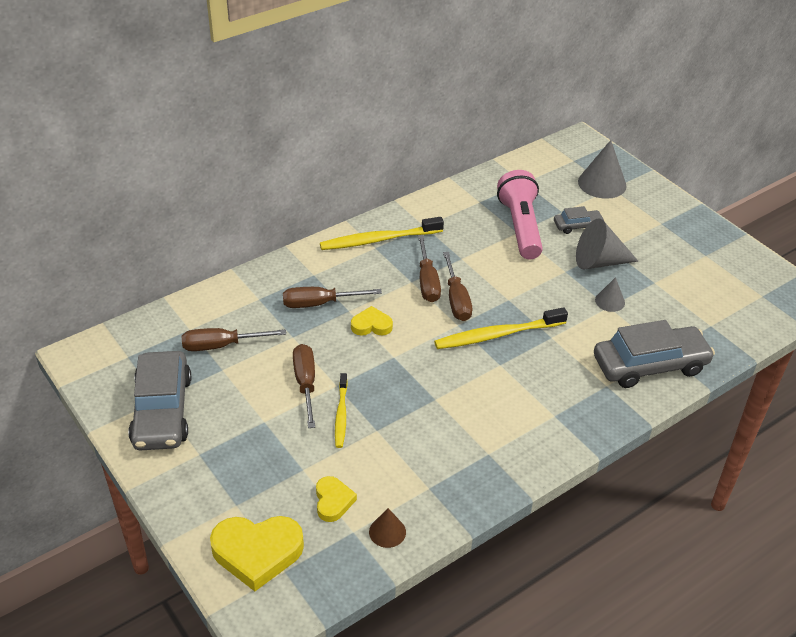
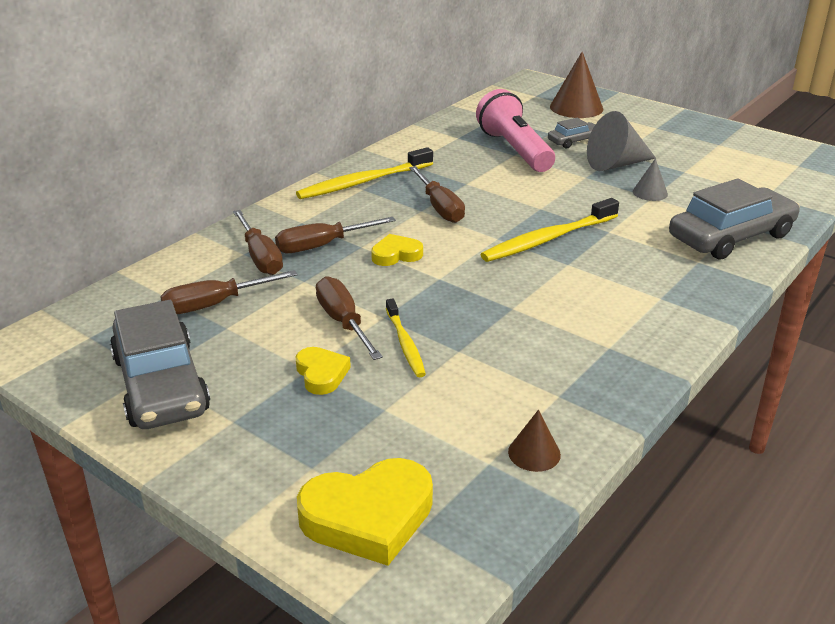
camera: 15 degrees left, 10 degrees down
(333, 501) = (443, 435): yellow heart -> yellow heart (321, 374)
(456, 300) = (482, 217): brown screwdriver -> brown screwdriver (260, 257)
(602, 183) = (576, 107): grey cone -> brown cone

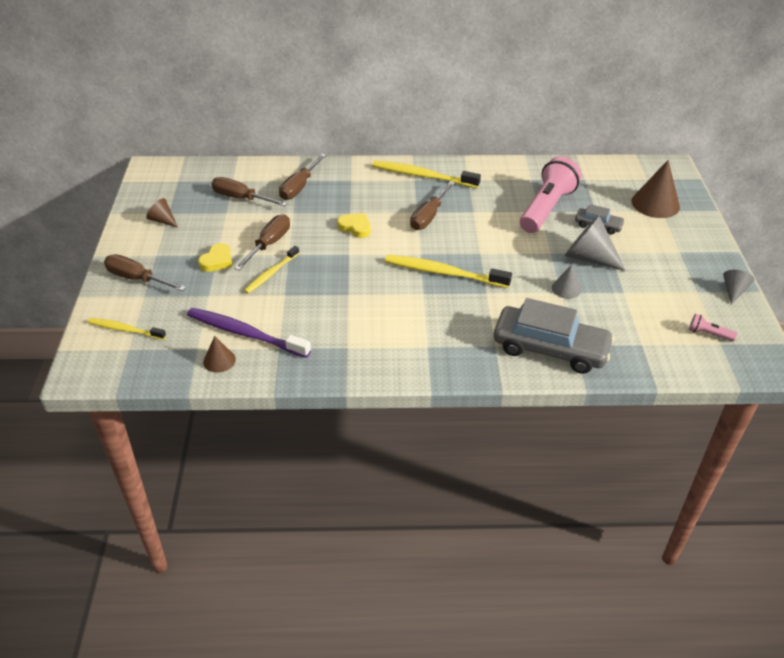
camera: 50 degrees right, 10 degrees up
(160, 384) = (162, 220): grey car -> brown cone
(322, 246) = (334, 199): brown screwdriver -> brown screwdriver (137, 279)
(368, 517) = (125, 329): yellow heart -> yellow toothbrush
(501, 410) = (245, 333): none -> purple toothbrush
(735, 131) = (733, 291): none -> grey cone
(781, 164) = (708, 334): none -> pink flashlight

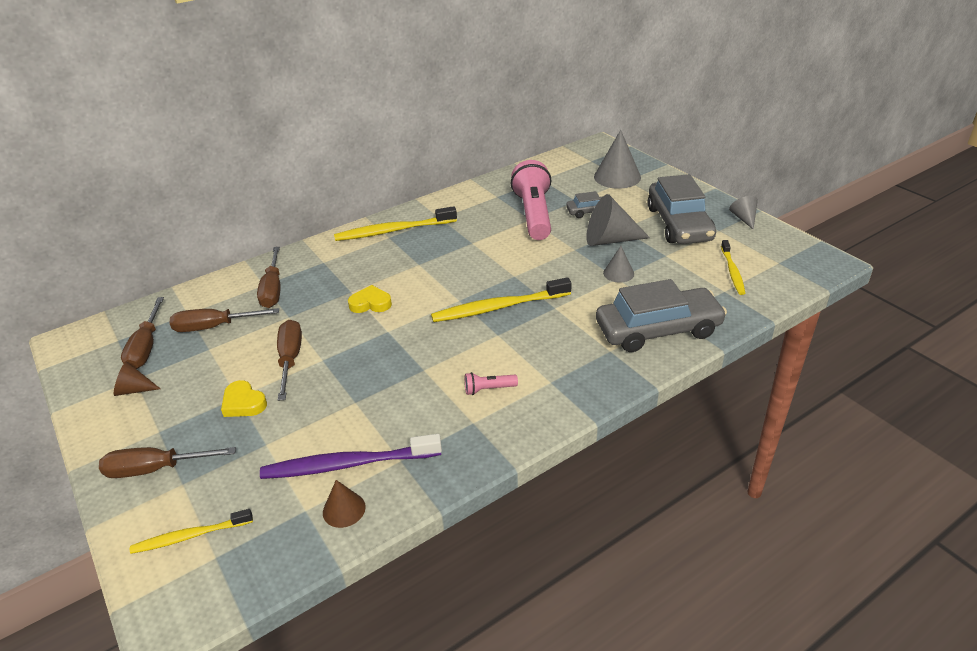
camera: 30 degrees left, 5 degrees down
(217, 261) = (243, 403): yellow heart -> yellow heart turned 135 degrees clockwise
(271, 274) = (320, 388): yellow toothbrush -> yellow toothbrush (732, 272)
(429, 216) = (434, 263): brown screwdriver -> brown screwdriver (146, 347)
(655, 204) = (617, 177): brown cone -> grey cone
(666, 270) = (679, 224): none -> grey car
(708, 334) = (762, 259): pink flashlight -> pink flashlight (488, 389)

